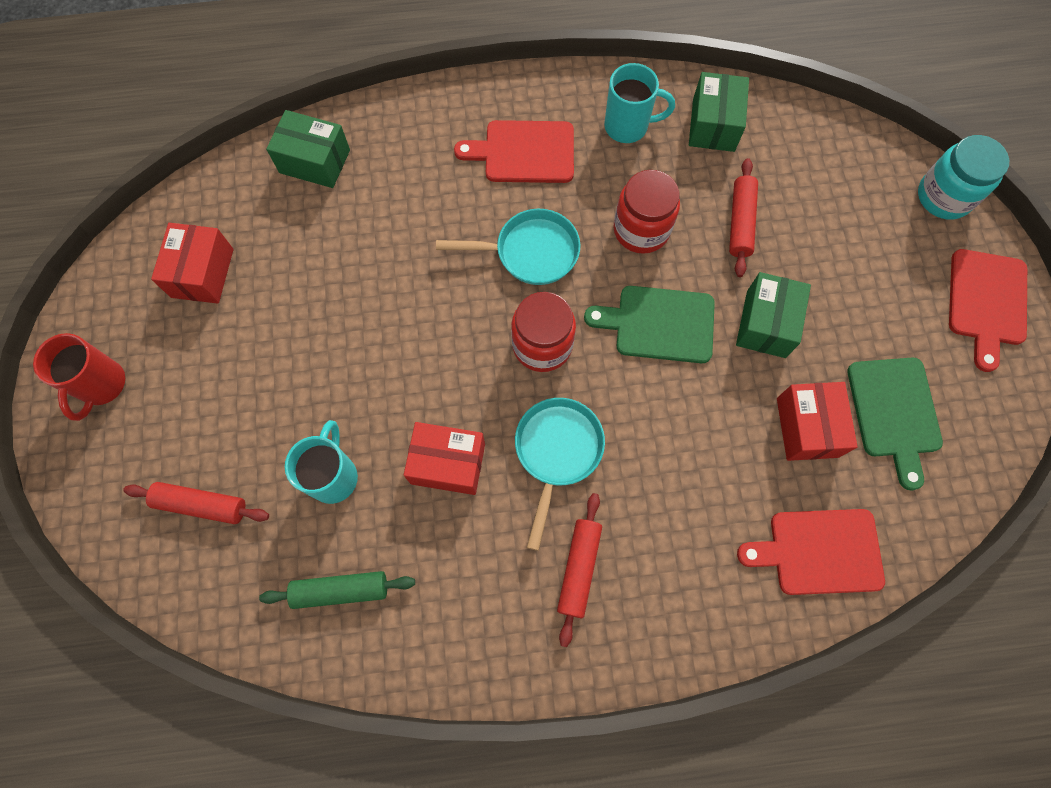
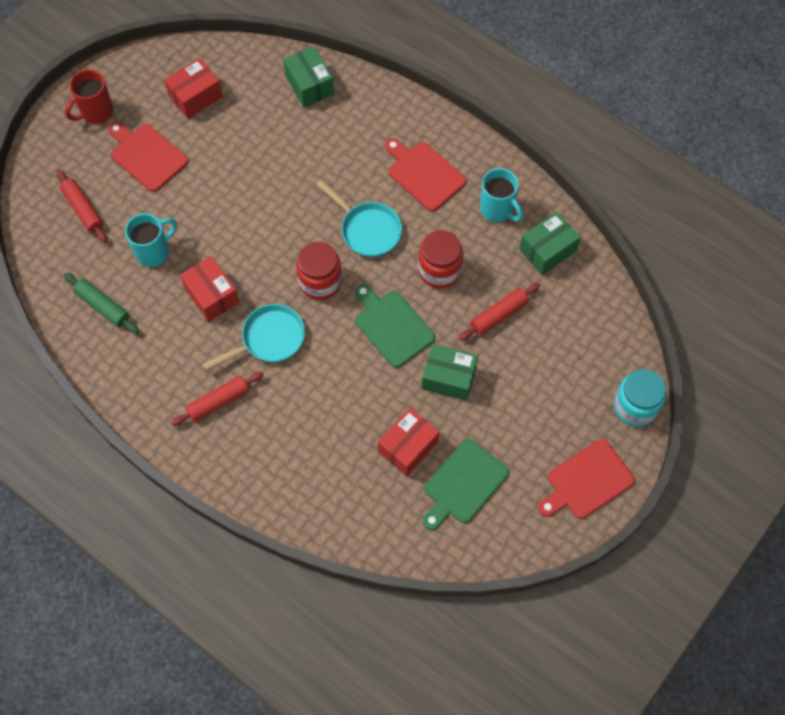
camera: 45 degrees right, 5 degrees down
(766, 324) = (448, 378): green box -> green box turned 45 degrees clockwise
(819, 551) = (342, 508): red cutting board -> red cutting board (147, 155)

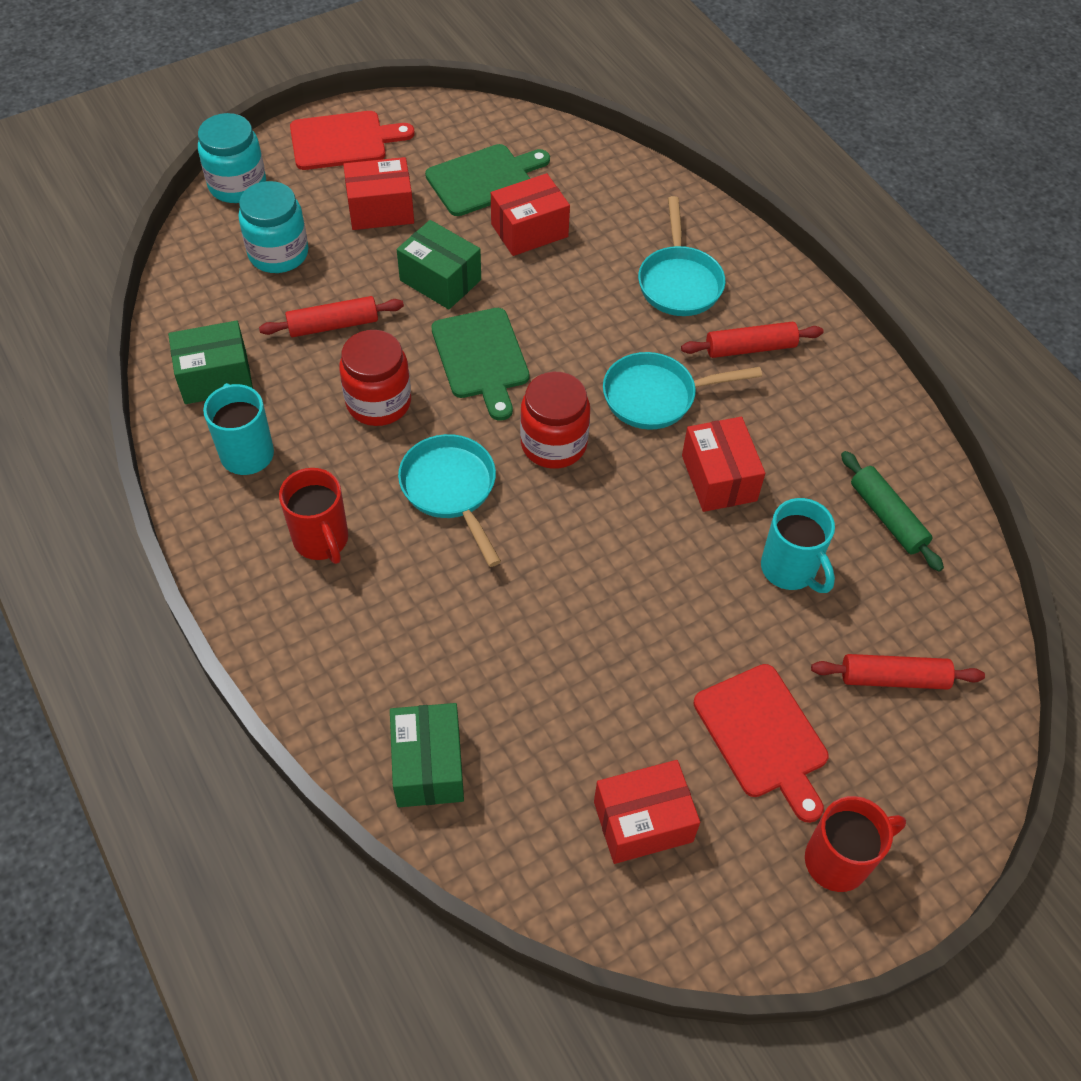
camera: 160 degrees left, 10 degrees down
(83, 209) = (893, 678): red rolling pin -> red rolling pin turned 75 degrees counterclockwise
(154, 251) = (790, 570): turquoise mug -> turquoise mug turned 105 degrees counterclockwise
(284, 441) = (679, 282): none -> turquoise pan
(424, 174) = (322, 540): red cutting board -> red mug
(522, 424) = (380, 209): none -> red box
(568, 357) = (278, 253): none -> turquoise jar

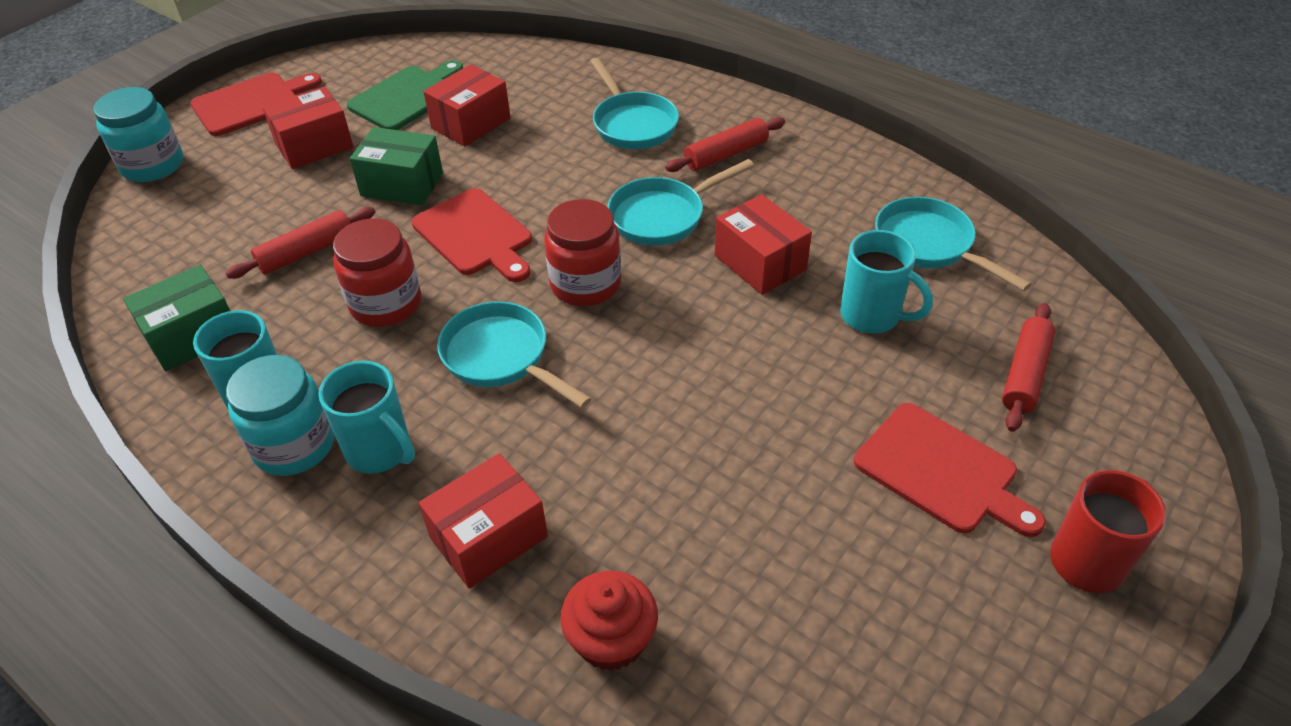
camera: 20 degrees left, 10 degrees down
(278, 253) = (220, 209): turquoise jar -> turquoise jar (294, 445)
(322, 540) = (380, 451): red mug -> turquoise mug
(428, 766) = (611, 639): green box -> red cupcake
(481, 358) = (475, 235): green cutting board -> red cutting board
(643, 821) = (875, 603): red box -> red box (489, 537)
(887, 517) = (929, 245): green rolling pin -> turquoise pan
(893, 678) = (1025, 374): red rolling pin -> red rolling pin turned 45 degrees counterclockwise

